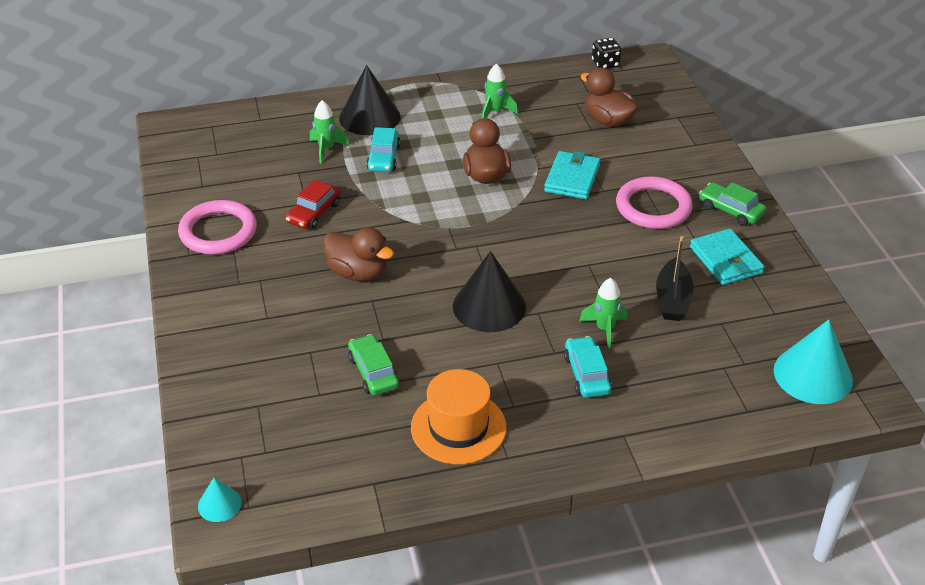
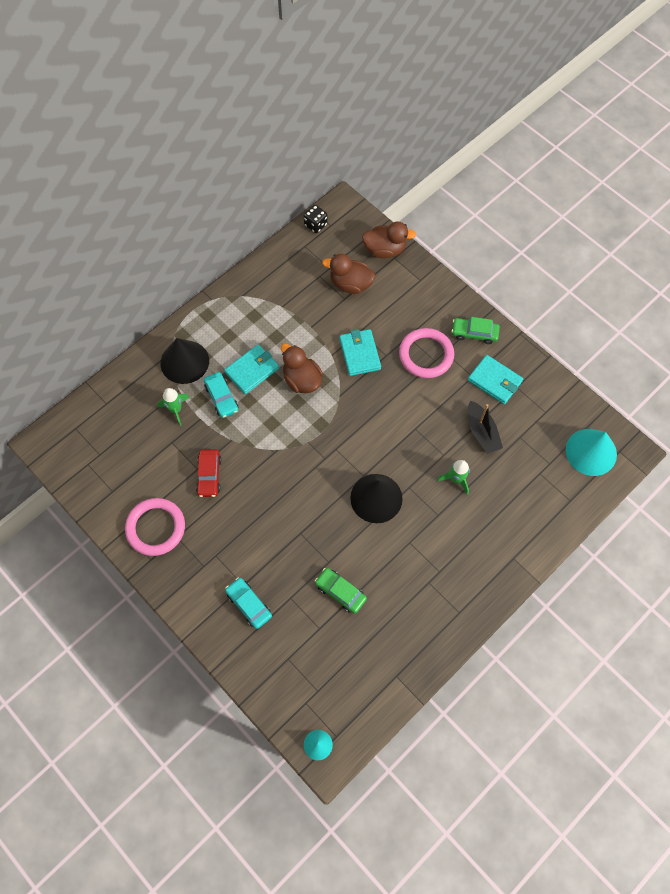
camera: 30 degrees left, 25 degrees up
(358, 273) = (275, 514): brown duck -> brown duck (385, 250)
(436, 148) = (252, 370): none -> turquoise wallet
(458, 427) = (418, 606): orange hat -> none
(495, 112) = (269, 312): green rocket -> none
(587, 374) = (466, 522): turquoise car -> turquoise car (249, 604)

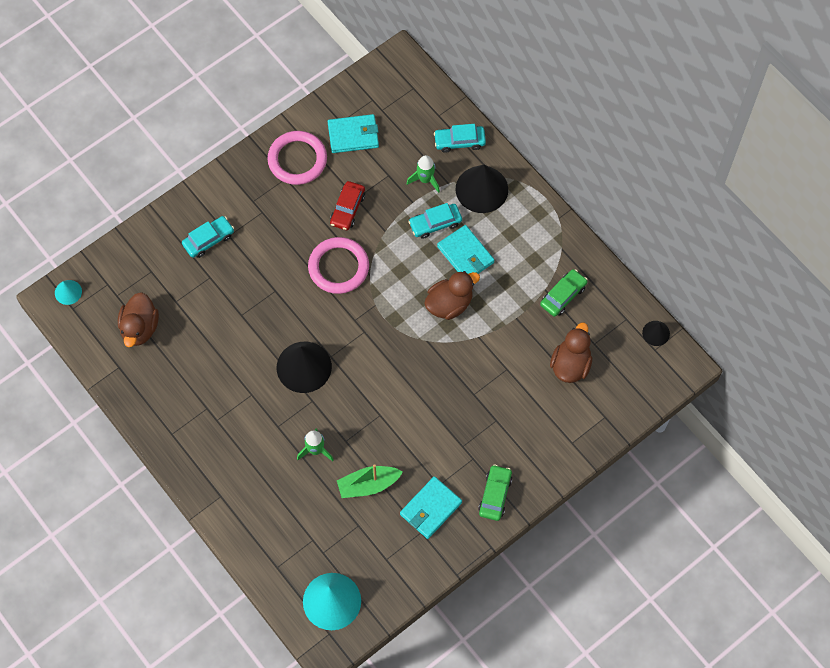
camera: 95 degrees right, 0 degrees up
(134, 383) = (459, 141): none -> turquoise car
(209, 475) = (347, 209): red car -> red car turned 75 degrees counterclockwise
(315, 225) = (656, 333): black dice -> black cone
(340, 592) = (209, 323): green car -> green car (563, 296)
(359, 354) = (477, 366): turquoise wallet -> turquoise wallet (353, 135)
(385, 250) = (616, 407): brown duck -> brown duck (140, 328)
(426, 355) = (470, 437): pink ring -> pink ring (338, 267)
(481, 432) = (368, 485): black boat -> green boat

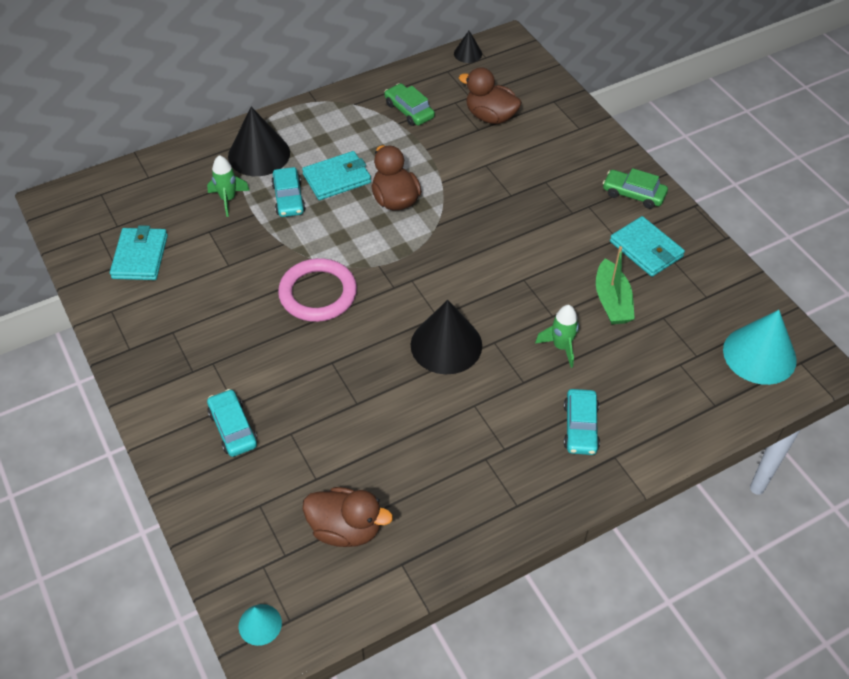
camera: 80 degrees left, 15 degrees down
(297, 160) = (150, 316): pink ring -> none
(347, 209) = (240, 275): red car -> none
(459, 141) = (190, 164): turquoise car -> turquoise car (580, 427)

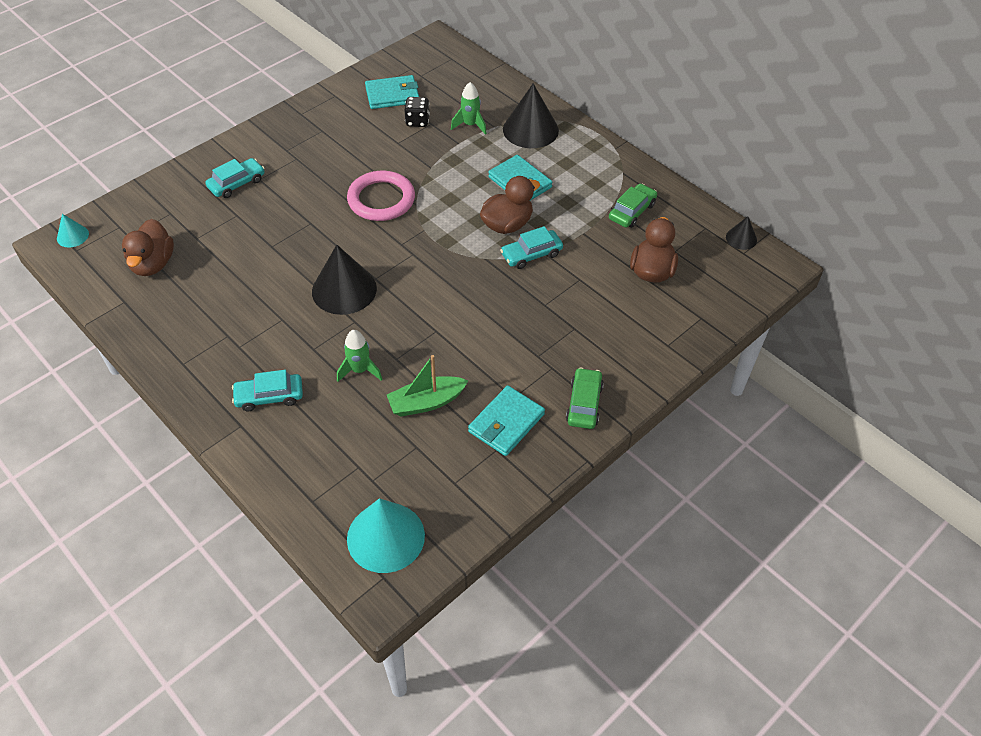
camera: 75 degrees right, 0 degrees up
(199, 242) = (417, 121): none -> black dice
(288, 198) = (484, 159): turquoise car -> turquoise car (531, 254)

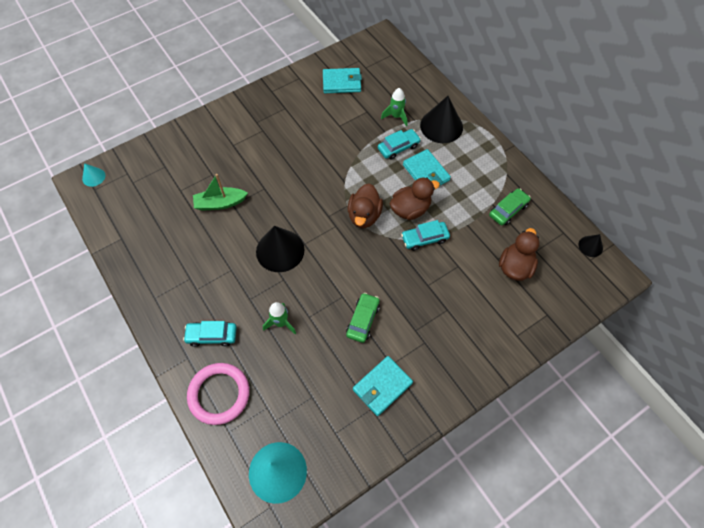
camera: 10 degrees right, 10 degrees up
(153, 264) = (146, 209): brown duck -> brown duck (364, 216)
(237, 183) = (216, 147): turquoise car -> turquoise car (398, 147)
(381, 199) = (319, 174): pink ring -> pink ring (219, 394)
(417, 121) = (357, 108): black dice -> none
(426, 402) = (325, 359): green boat -> green boat (220, 203)
(584, 404) = (444, 378): green car -> green car (363, 320)

